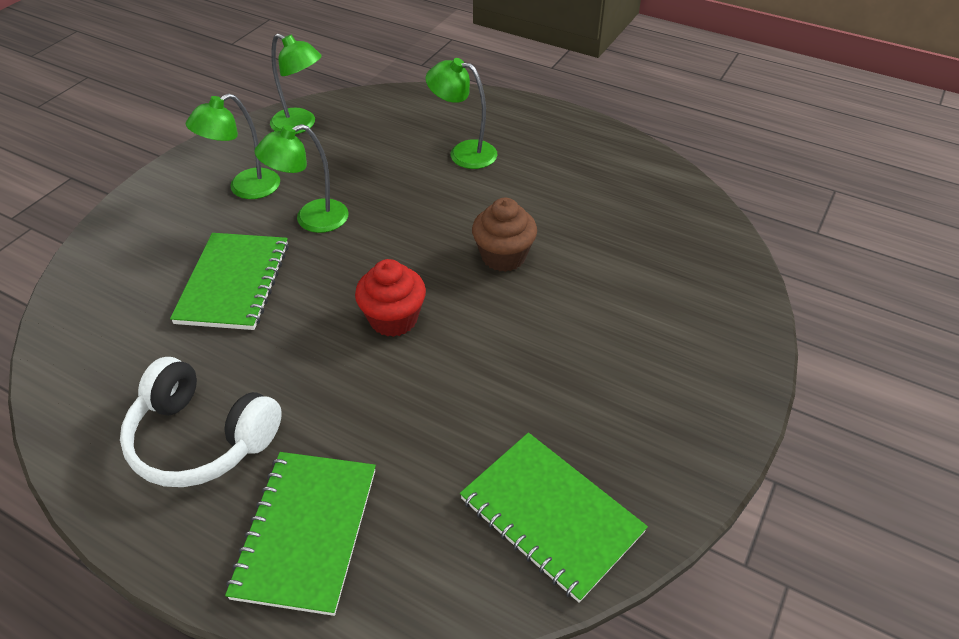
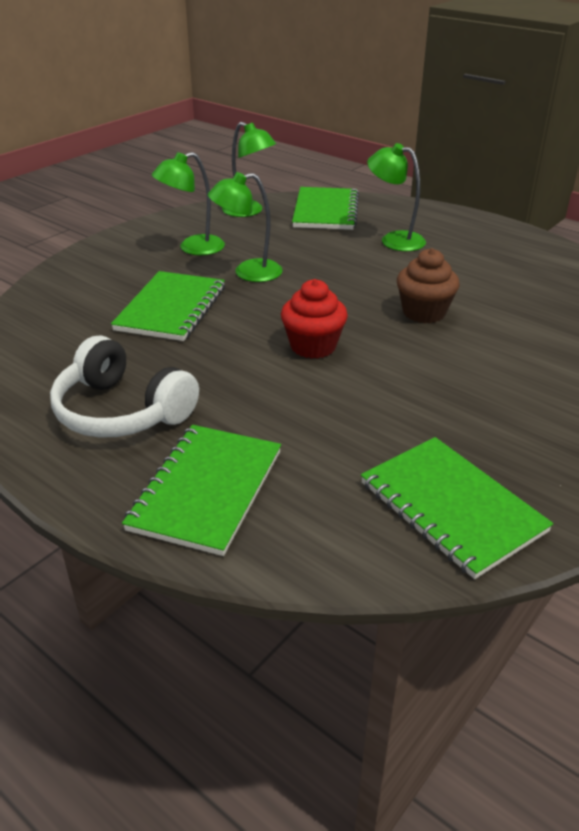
camera: 10 degrees right, 10 degrees down
(385, 116) = (325, 211): none -> green notebook

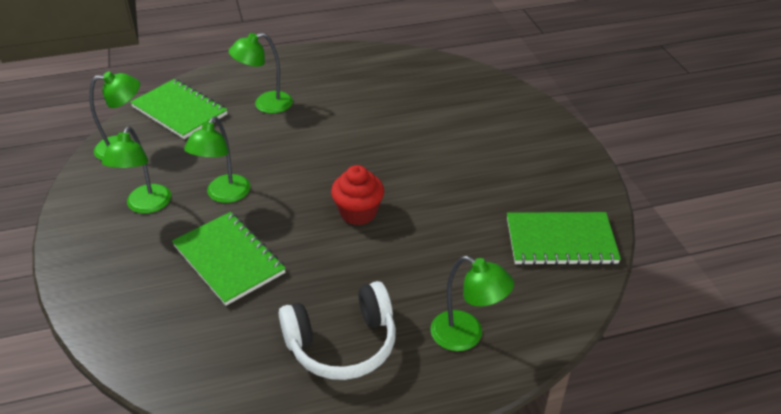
camera: 55 degrees left, 5 degrees up
(207, 490) = (466, 336): green notebook -> green lamp
(424, 312) = (371, 145): brown cupcake -> none

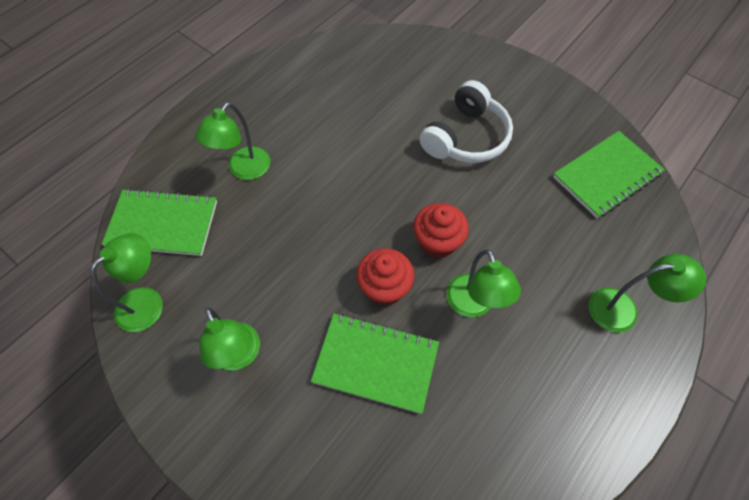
camera: 35 degrees left, 20 degrees up
(224, 195) = (303, 296): green lamp -> green lamp (473, 305)
(286, 219) = (384, 288): none -> red cupcake
(342, 344) = (546, 382): white headphones -> white headphones (466, 137)

